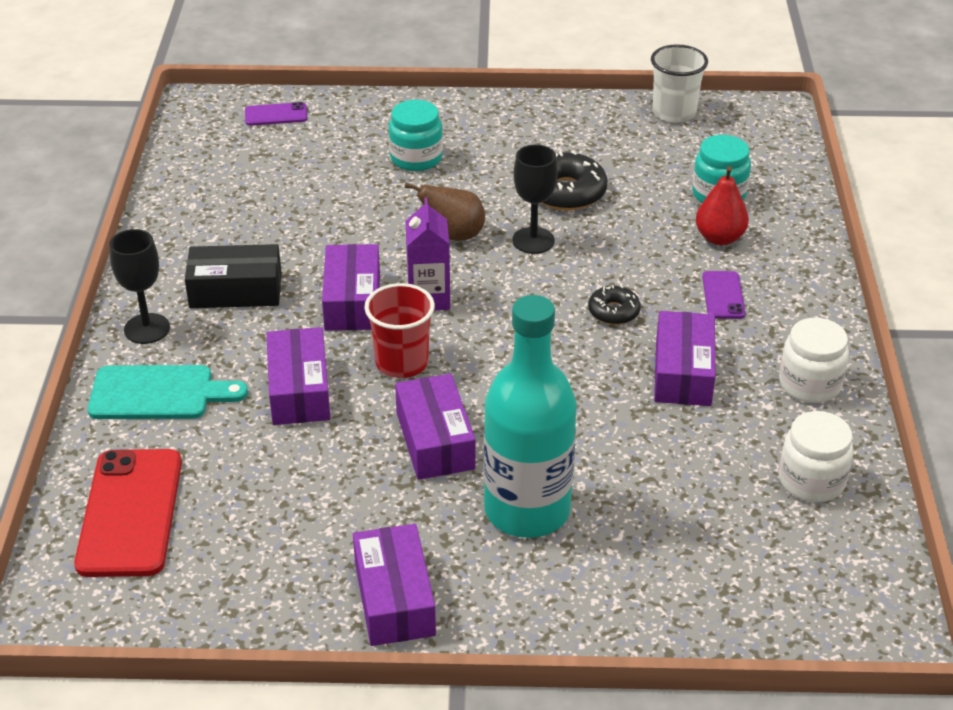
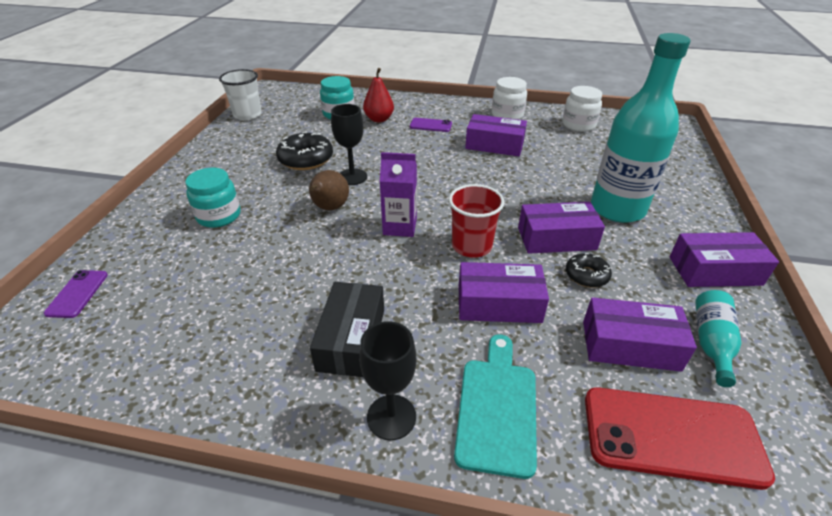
camera: 80 degrees left, 0 degrees up
(257, 567) = (711, 342): none -> turquoise bottle
(352, 301) = (391, 265): purple box -> purple box (630, 345)
(613, 311) = (436, 158): black donut -> black donut (586, 275)

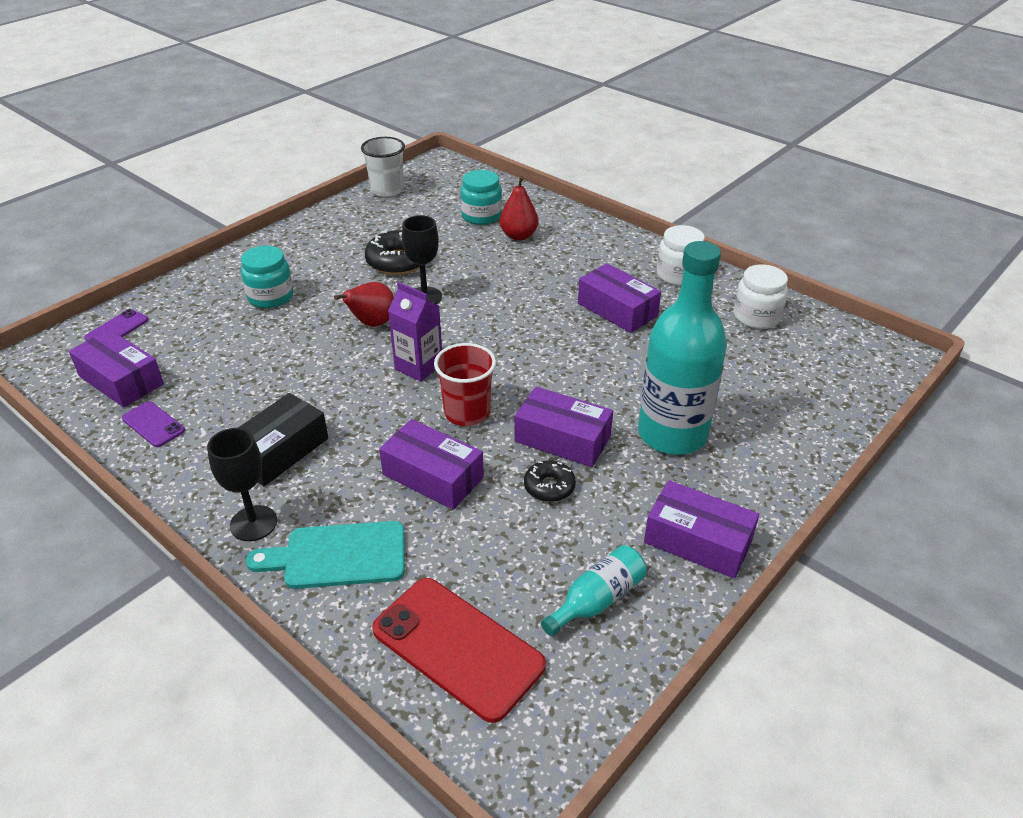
camera: 30 degrees right, 0 degrees up
(329, 208) = (372, 323): brown pear -> red pear
(430, 125) = (569, 261): purple phone -> purple phone (153, 424)
(496, 408) = (338, 556): turquoise cutting board -> turquoise cutting board turned 135 degrees counterclockwise
(630, 345) = (512, 565): purple box -> purple box (121, 380)

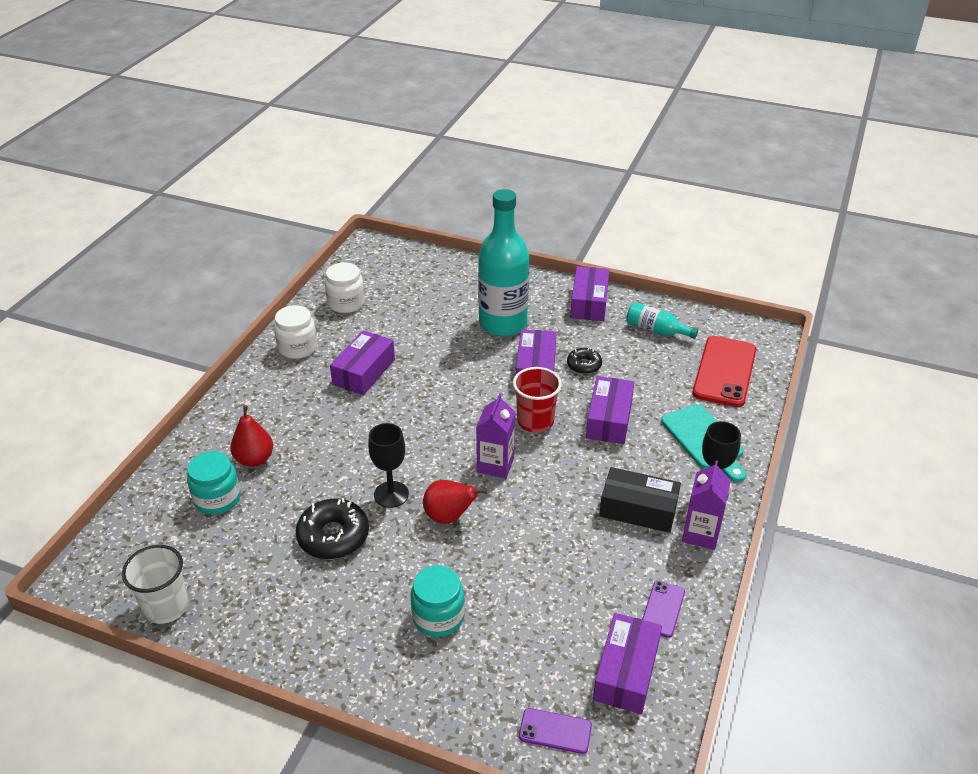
camera: 110 degrees left, 0 degrees up
(207, 489) = (700, 534): none -> purple carton

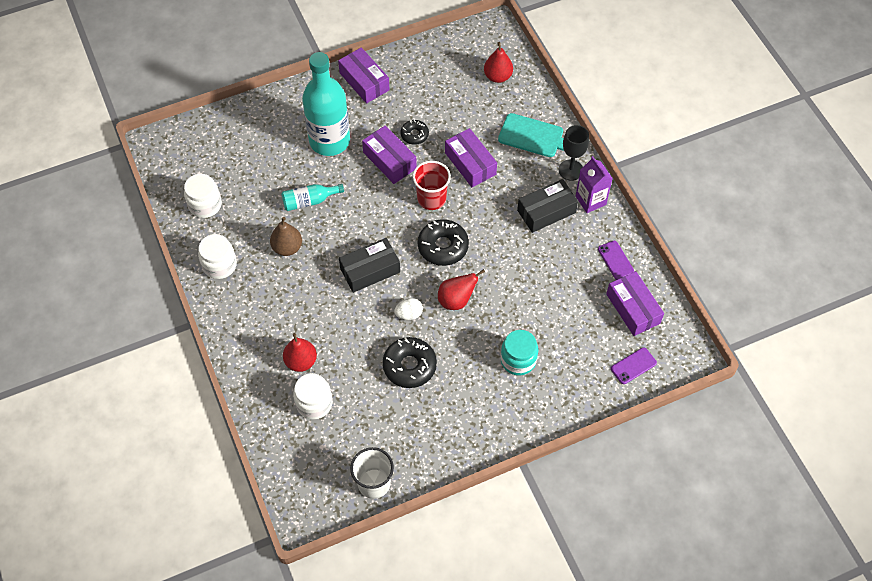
camera: 45 degrees left, 20 degrees up
(217, 499) = (314, 403): turquoise jar -> white jar
(364, 372) = (287, 247): purple box -> brown pear
(391, 494) = (409, 314): black goblet -> white egg
(406, 436) = (370, 270): none -> black box
(495, 465) = (443, 246): purple carton -> black donut
(656, 330) = (428, 73): turquoise bottle -> turquoise bottle (309, 201)
(724, 371) = (497, 76): red phone -> red pear

